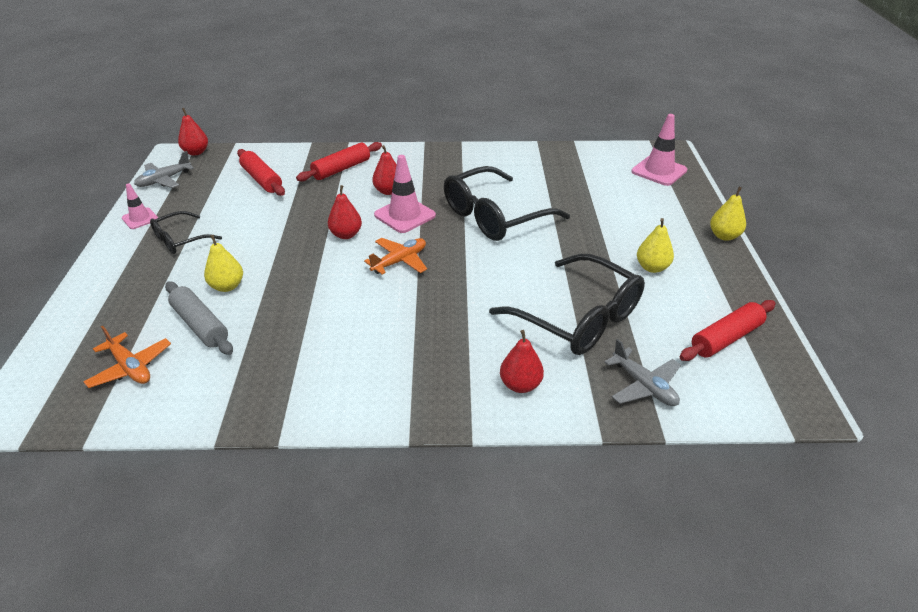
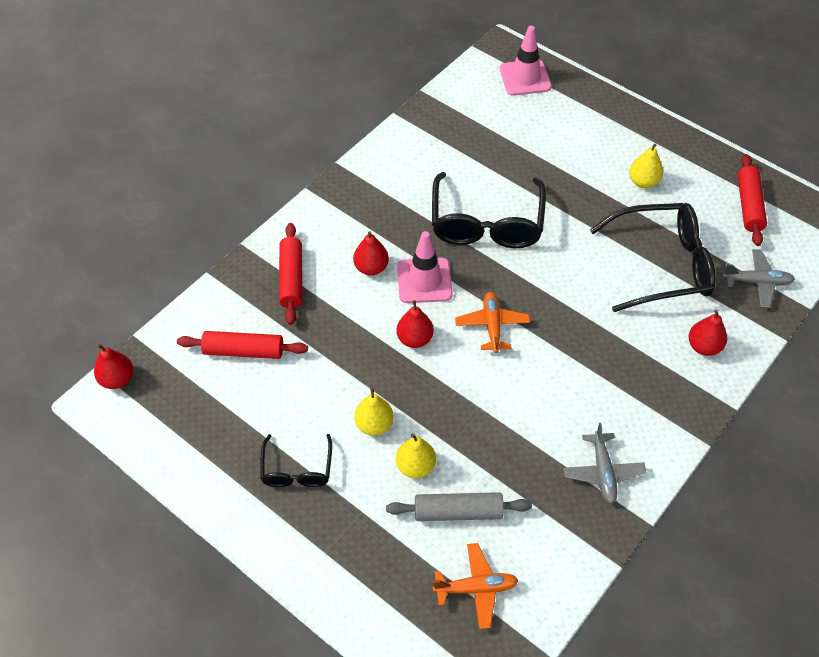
camera: 50 degrees left, 15 degrees up
(140, 218) = (218, 488): pink traffic cone -> none
(164, 180) = (153, 434): grey plane -> grey plane (603, 472)
(724, 236) = (644, 114): yellow pear -> yellow pear (374, 425)

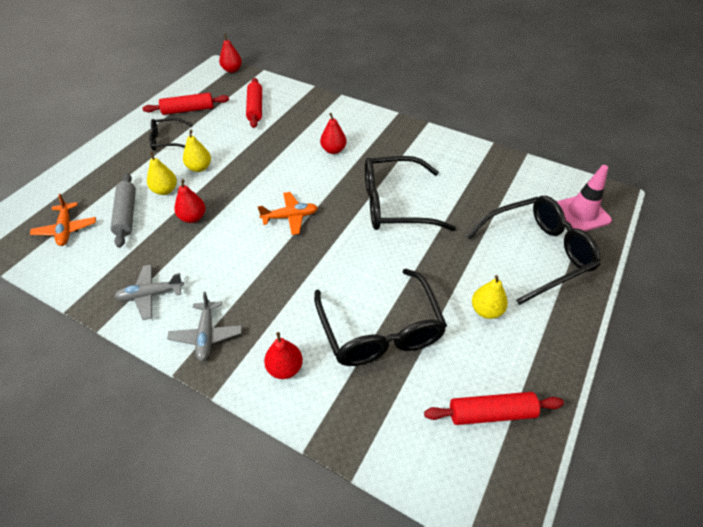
camera: 80 degrees right, 5 degrees down
(291, 279) = (316, 117): red rolling pin -> red rolling pin (188, 110)
(415, 339) = (272, 178): red pear -> red pear (193, 217)
(424, 280) = (327, 177): pink traffic cone -> none
(575, 126) = (537, 253): none -> black glasses
(757, 282) = (378, 420): grey plane -> grey plane (206, 335)

